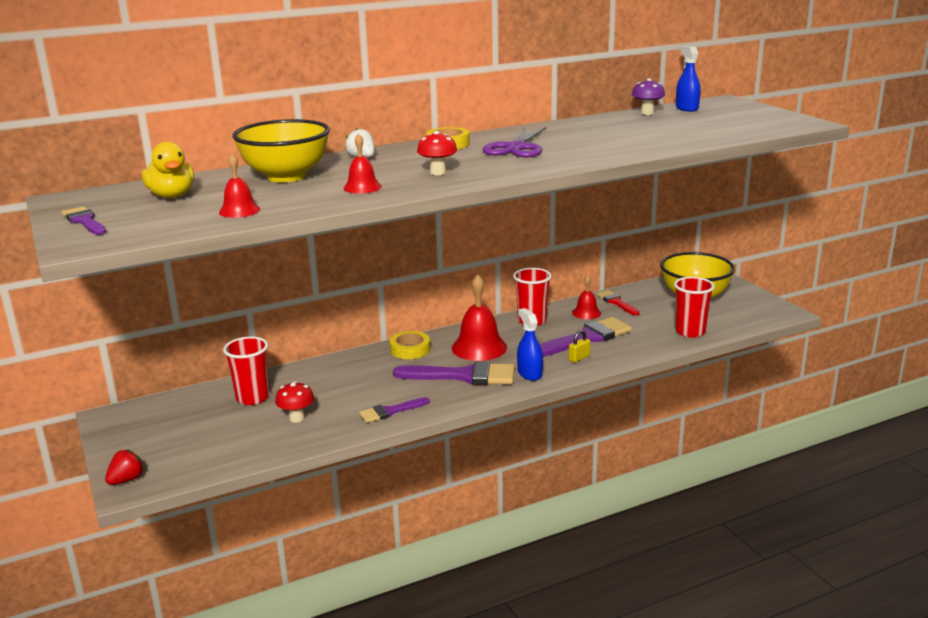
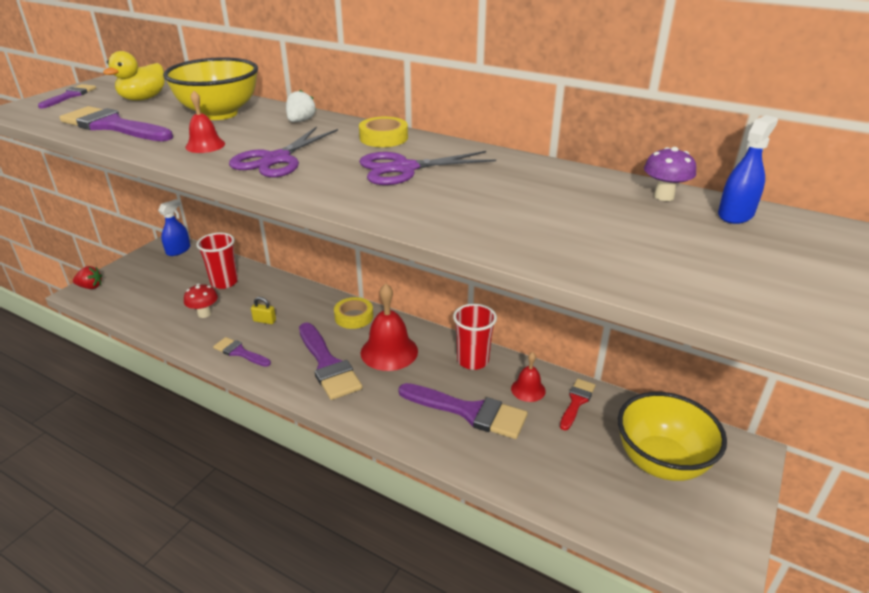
camera: 55 degrees right, 10 degrees up
(239, 210) = (113, 126): red bell -> purple brush
(438, 172) = (276, 159): red mushroom -> purple scissors
(529, 373) = (362, 403): blue spray bottle -> blue spray bottle (178, 250)
(579, 358) = (420, 424): yellow padlock -> yellow padlock (264, 321)
(690, 332) = (564, 491): red cup -> none

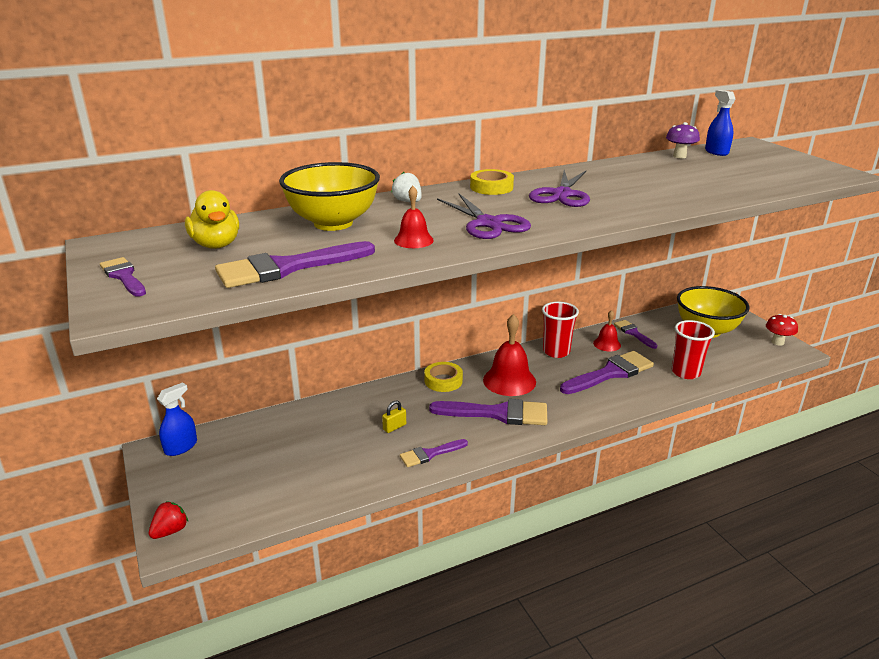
camera: 55 degrees left, 5 degrees down
(178, 250) = (181, 447): blue spray bottle -> blue spray bottle turned 60 degrees clockwise
(204, 314) = (338, 459): red mushroom -> red mushroom (777, 342)
(224, 282) = (294, 432): red cup -> red cup (685, 372)
(576, 402) = (634, 333): red brush -> purple brush

